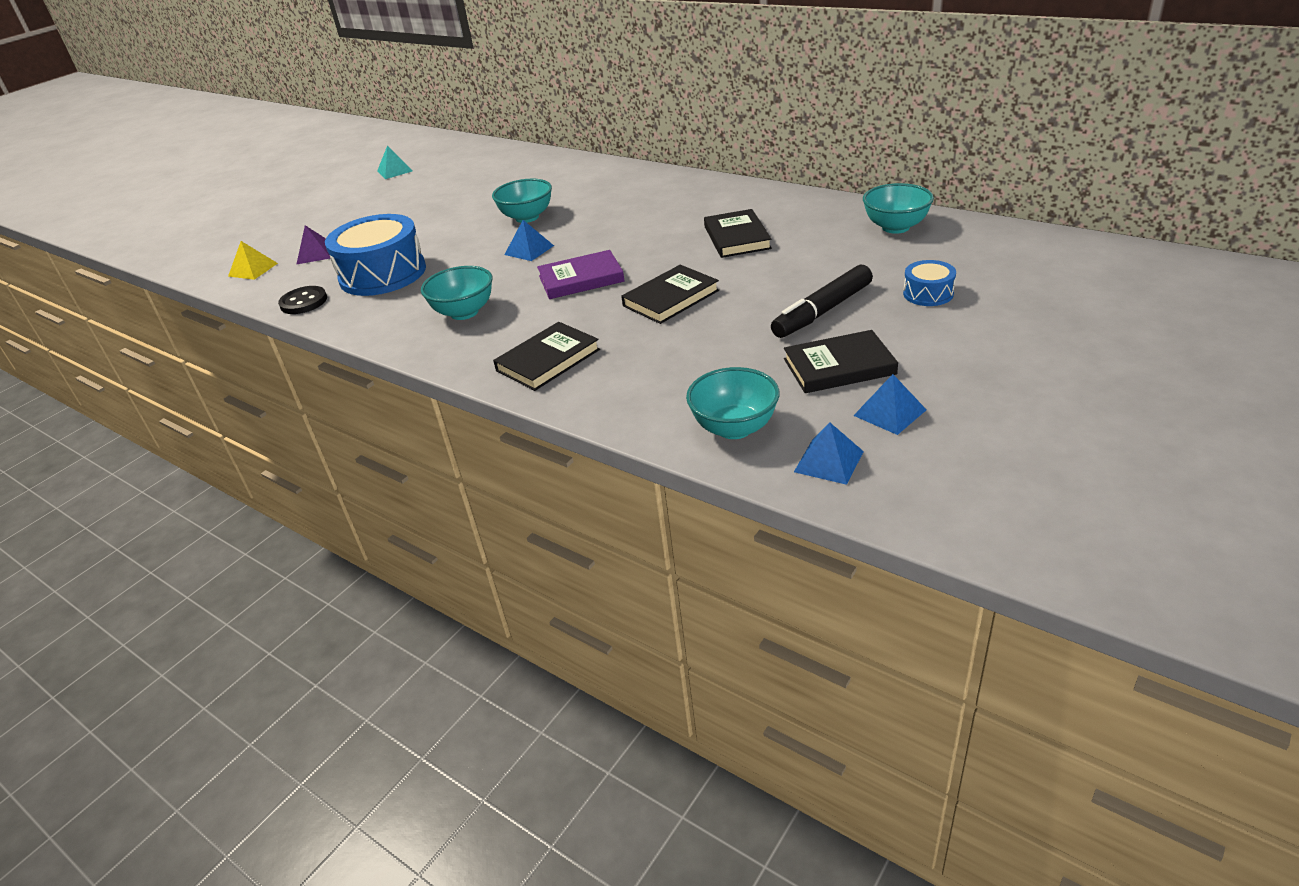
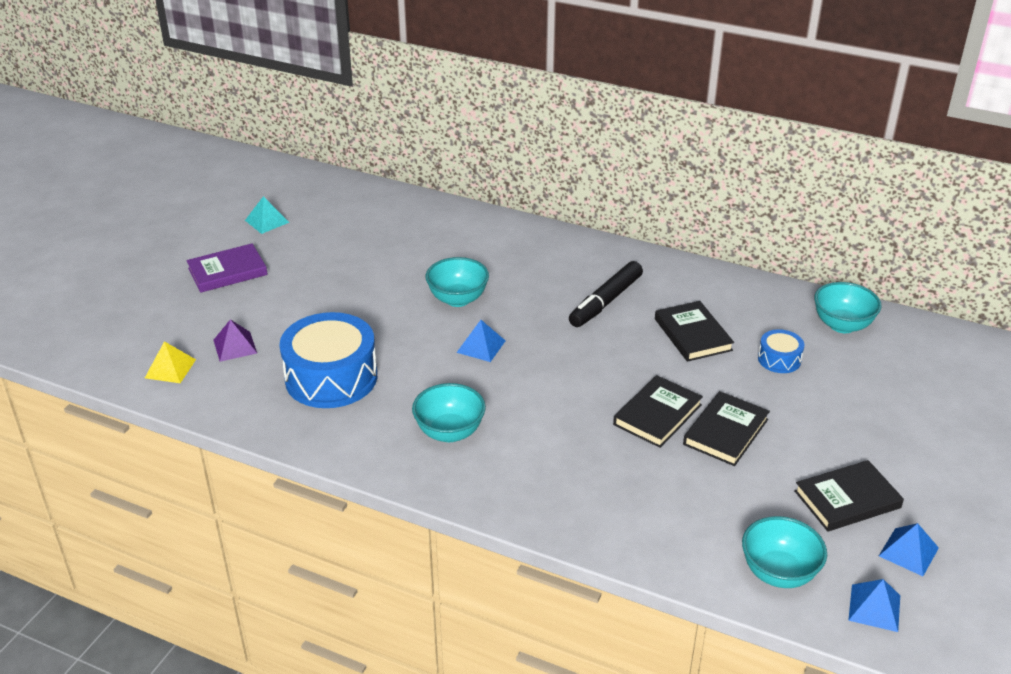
camera: 15 degrees left, 0 degrees up
(304, 302) = (258, 417): black button -> none
(548, 360) = (566, 495): black book -> black book (726, 432)
(581, 279) = (554, 388): purple book -> purple book (227, 271)
(822, 311) = (809, 432): black marker -> black marker (606, 302)
(928, 294) = (898, 411): blue drum -> blue drum (779, 359)

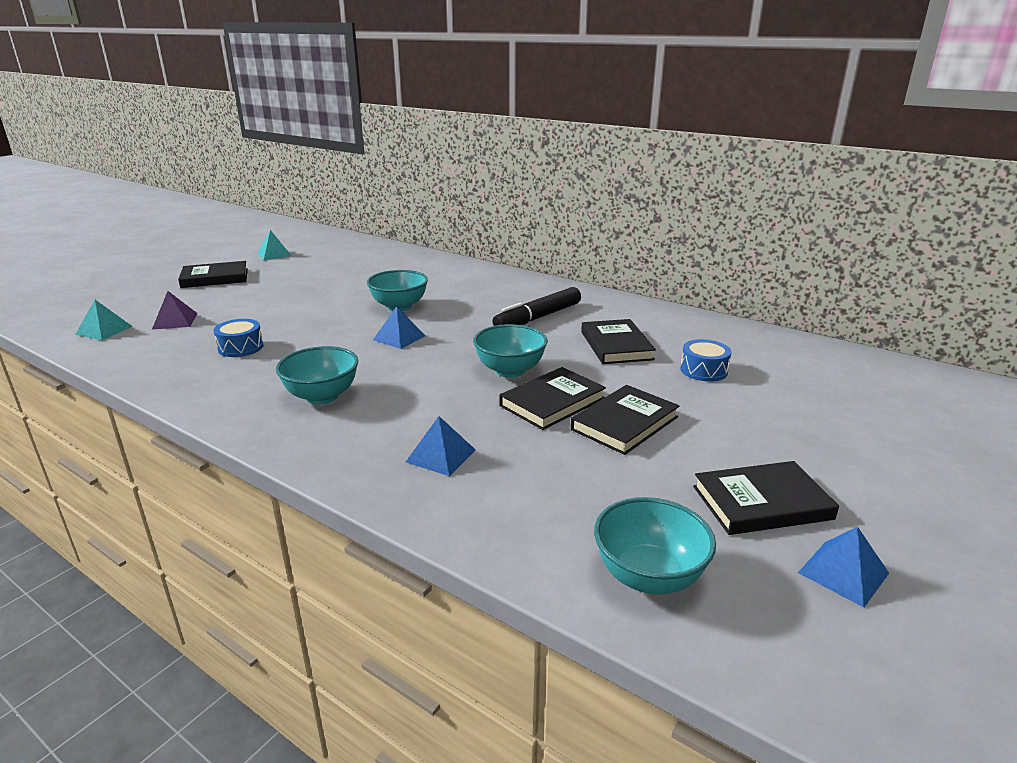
camera: 10 degrees right, 10 degrees down
(170, 368) = (104, 330): yellow pyramid -> turquoise pyramid
(227, 271) = (215, 278): purple book -> black book
(331, 377) = (241, 347): blue drum -> blue drum, size x0.47
(842, 325) = (779, 350): turquoise bowl -> turquoise bowl (510, 370)
(874, 607) = (784, 641): blue pyramid -> blue pyramid (441, 455)

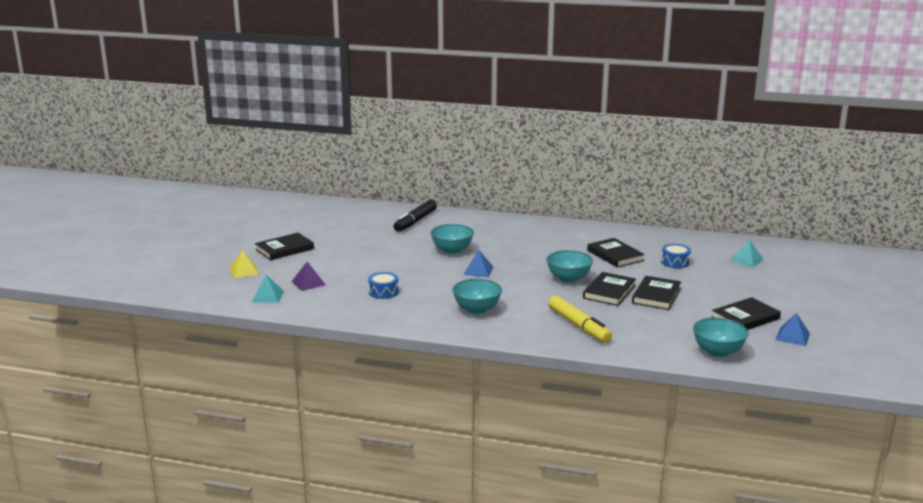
camera: 20 degrees left, 5 degrees down
(133, 296) = (244, 271): none -> yellow pyramid
(274, 254) = (300, 224): turquoise pyramid -> turquoise pyramid (746, 260)
(441, 455) = (579, 326): blue pyramid -> yellow marker
(538, 318) = (551, 245): black marker -> black marker (415, 221)

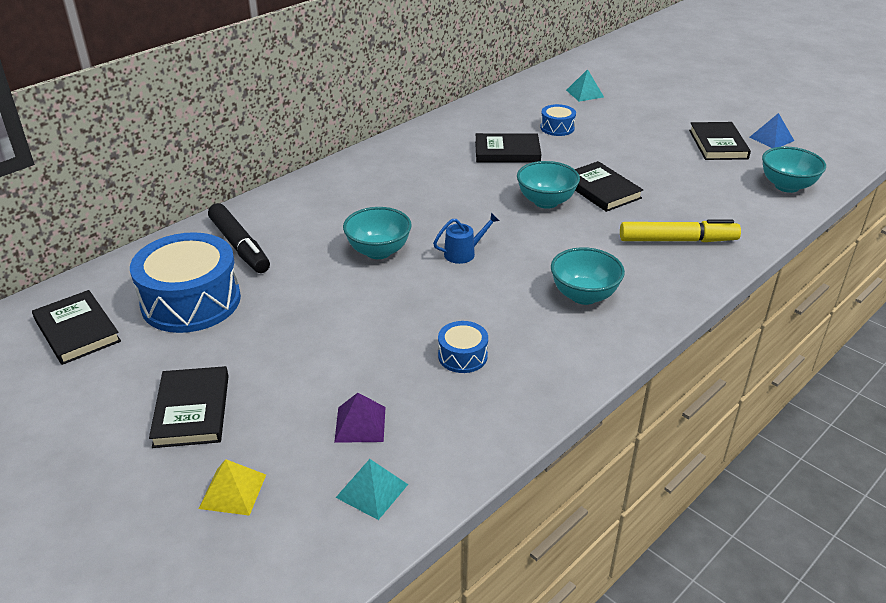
camera: 60 degrees left, 15 degrees up
(359, 226) = (191, 301): none -> blue drum
(478, 271) = (463, 253): blue pyramid -> blue watering can
(656, 296) = (632, 168): black book -> black book (77, 330)

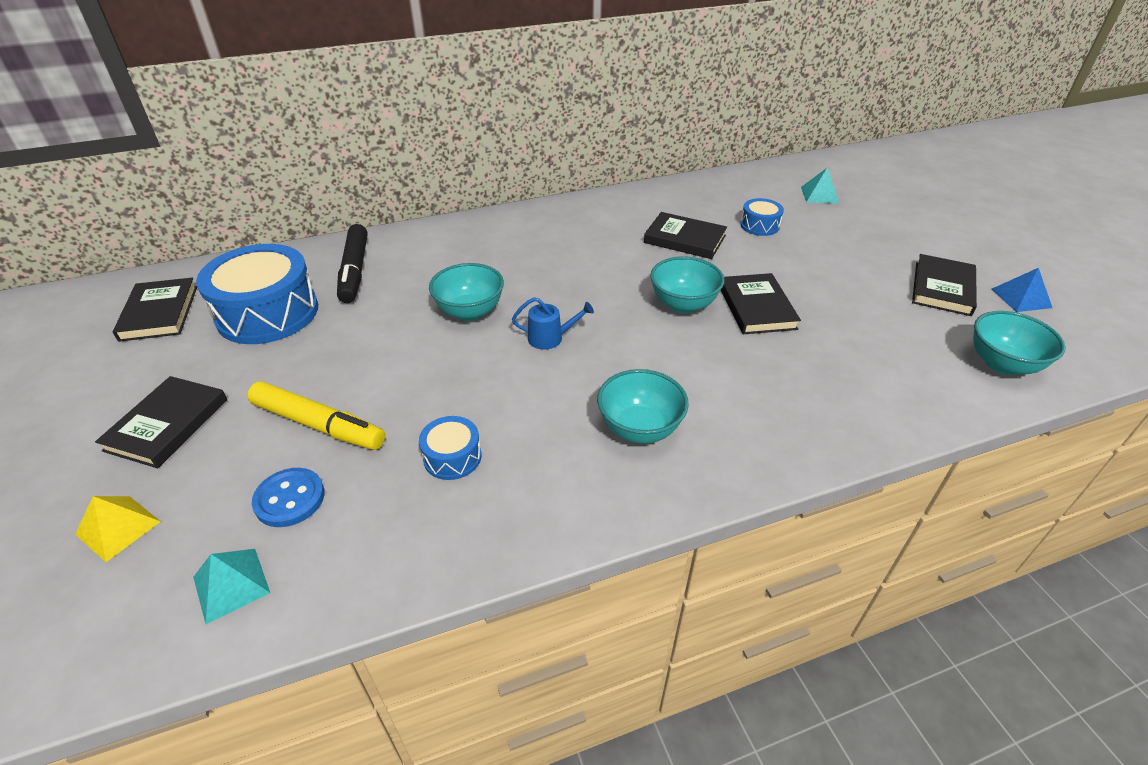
camera: 25 degrees right, 5 degrees up
(360, 424) = (289, 499): purple pyramid -> blue button
(677, 240) = (804, 394): yellow marker -> yellow marker (319, 424)

